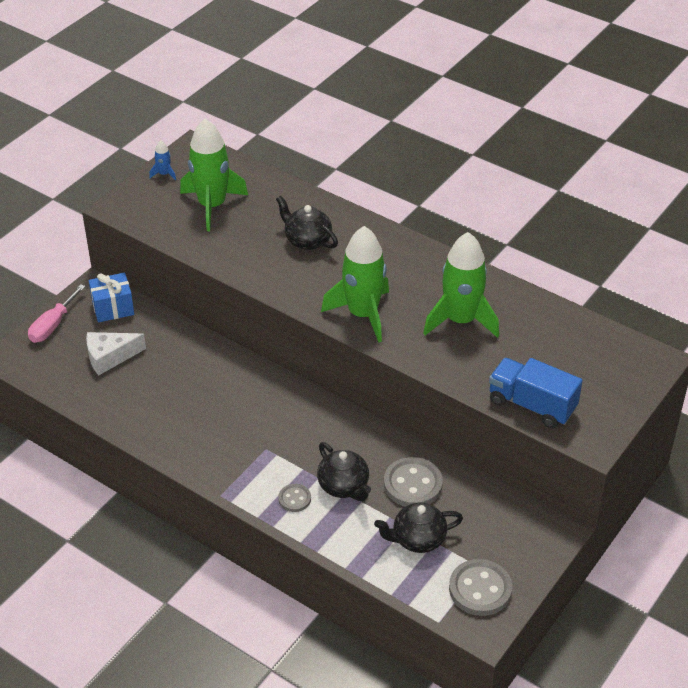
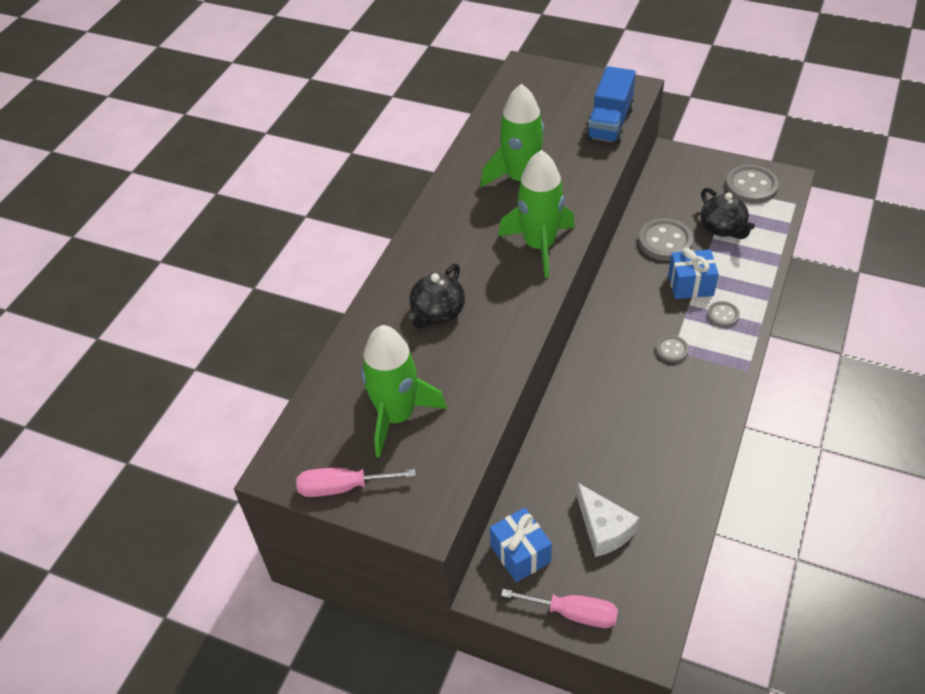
camera: 100 degrees left, 5 degrees up
(164, 174) = (342, 487): blue rocket -> pink screwdriver
(267, 448) = (672, 350): none -> grey button
(344, 486) = (690, 285): black teapot -> blue gift

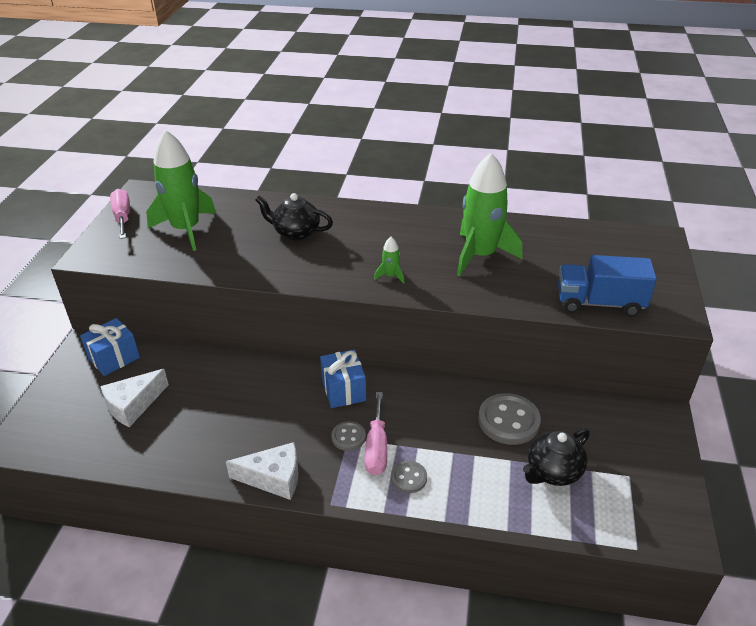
camera: 75 degrees right, 10 degrees down
(539, 246) = (390, 276): green rocket -> green rocket, size x0.41
(573, 613) = (54, 394): pink screwdriver -> pink screwdriver (376, 448)
(690, 285) = (447, 447): blue gift -> blue gift (343, 390)
(716, 408) = (273, 478): none -> white cheese
(751, 186) = (646, 498): grey button -> none

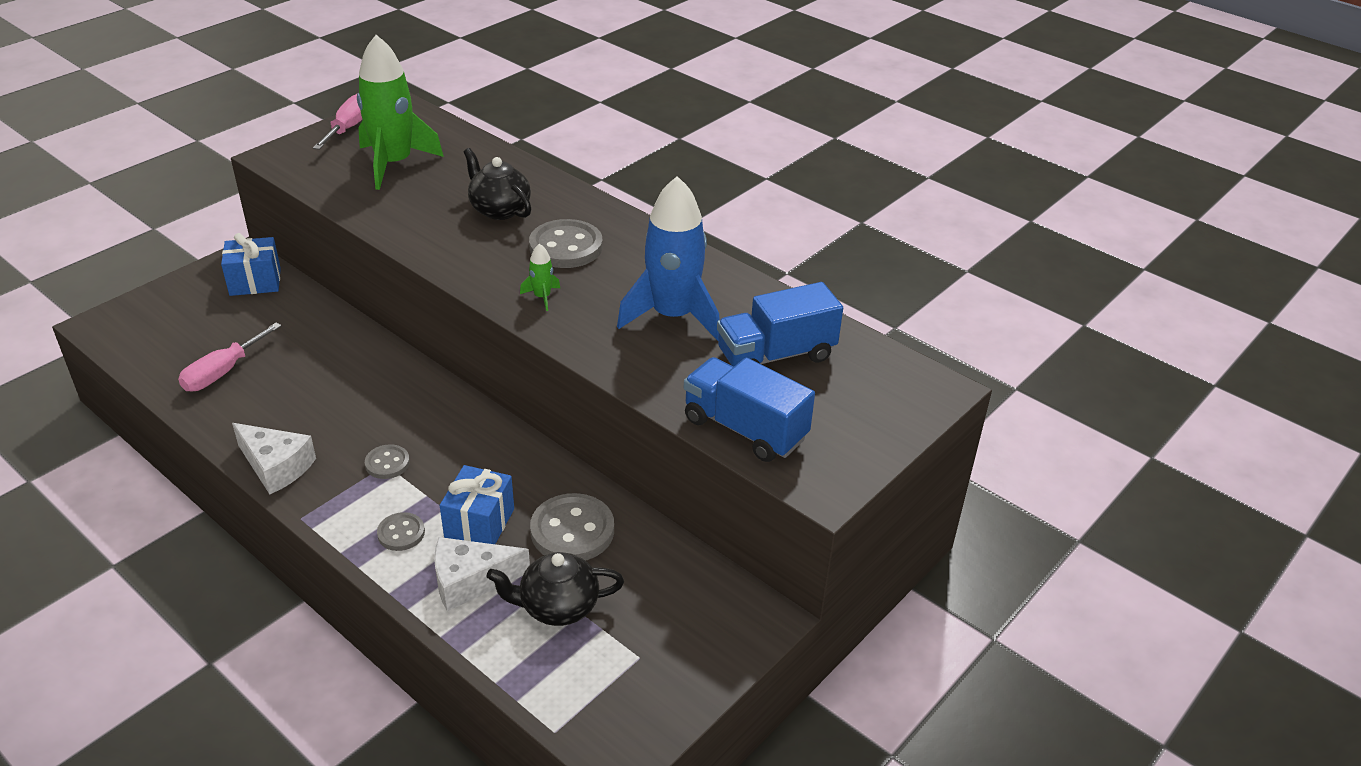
camera: 30 degrees right, 0 degrees up
(133, 405) = (226, 336): white cheese -> white cheese (470, 581)
(343, 390) = (435, 414): blue gift -> blue gift (479, 523)
(367, 240) = (566, 247): none -> grey button
(376, 448) = (403, 488): pink screwdriver -> pink screwdriver (222, 372)
(480, 255) = (673, 316): green rocket -> blue rocket
(562, 254) = (776, 355): none -> blue truck

